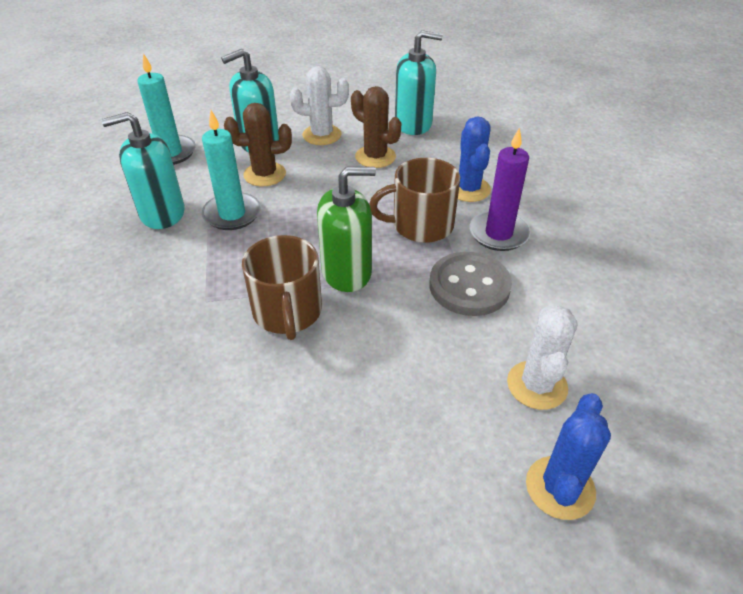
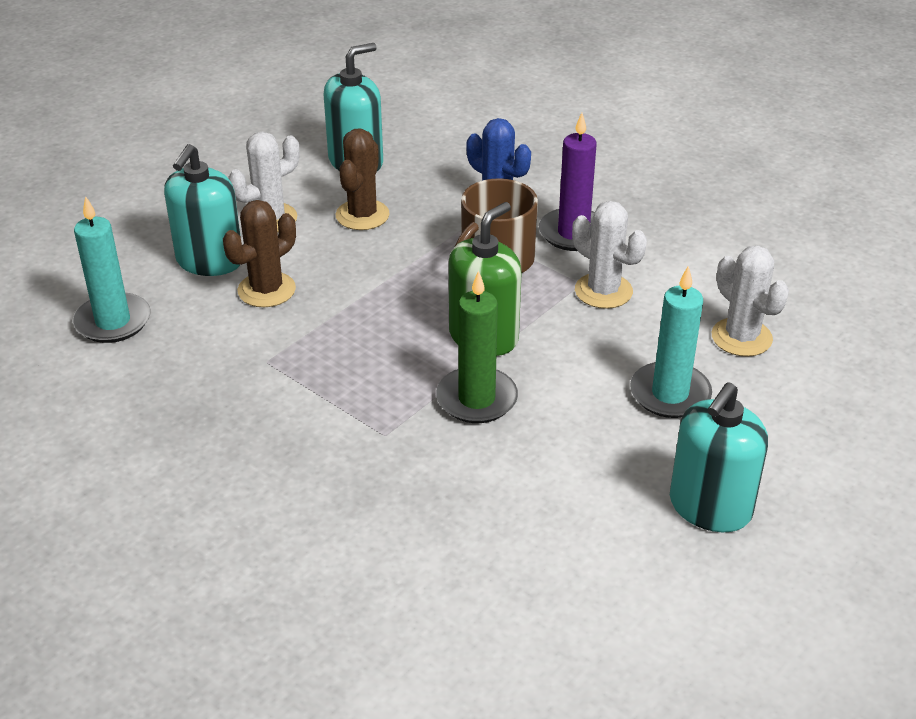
camera: 40 degrees left, 5 degrees down
(162, 213) = (209, 386): turquoise soap dispenser -> turquoise soap dispenser (710, 507)
(232, 214) = (291, 346): turquoise candle -> turquoise candle (670, 394)
(287, 312) = (476, 399): brown mug -> green candle
(375, 157) = (362, 215): brown cactus -> brown cactus turned 75 degrees counterclockwise
(469, 286) = (603, 291): grey button -> white cactus
(560, 487) = (830, 395): blue cactus -> none

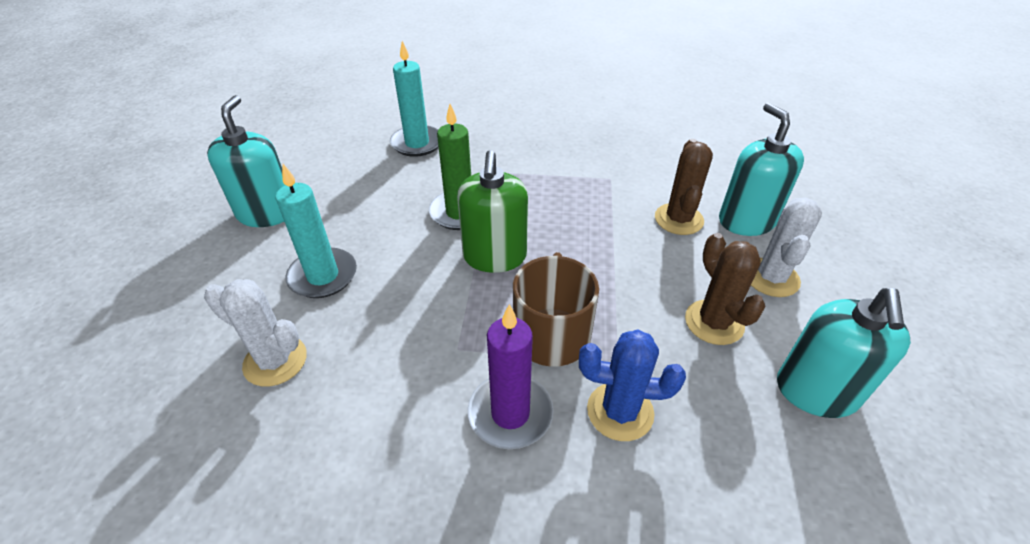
camera: 145 degrees right, 5 degrees up
(113, 321) = (726, 160): turquoise candle -> turquoise candle (417, 143)
(603, 291) = (431, 349): white cactus -> none

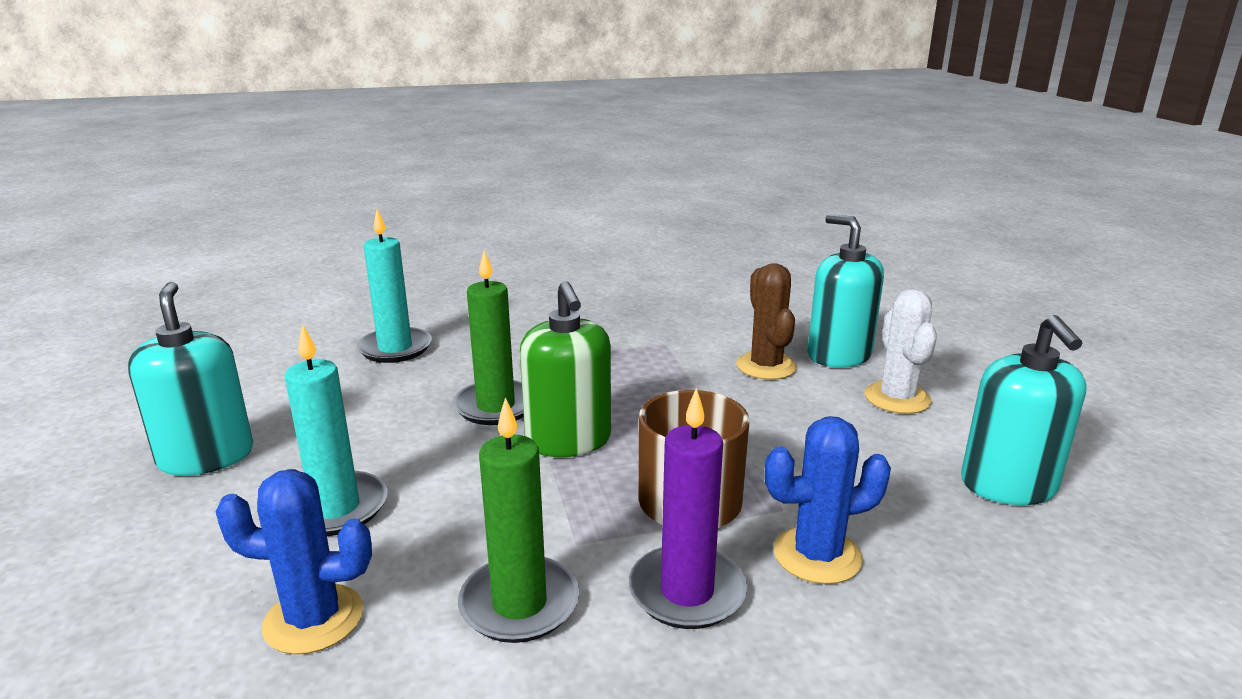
camera: 20 degrees left, 20 degrees down
(275, 361) = (314, 619): white cactus -> blue cactus
(398, 388) = (519, 604): none -> green candle
(714, 322) = (865, 449): brown cactus -> none

